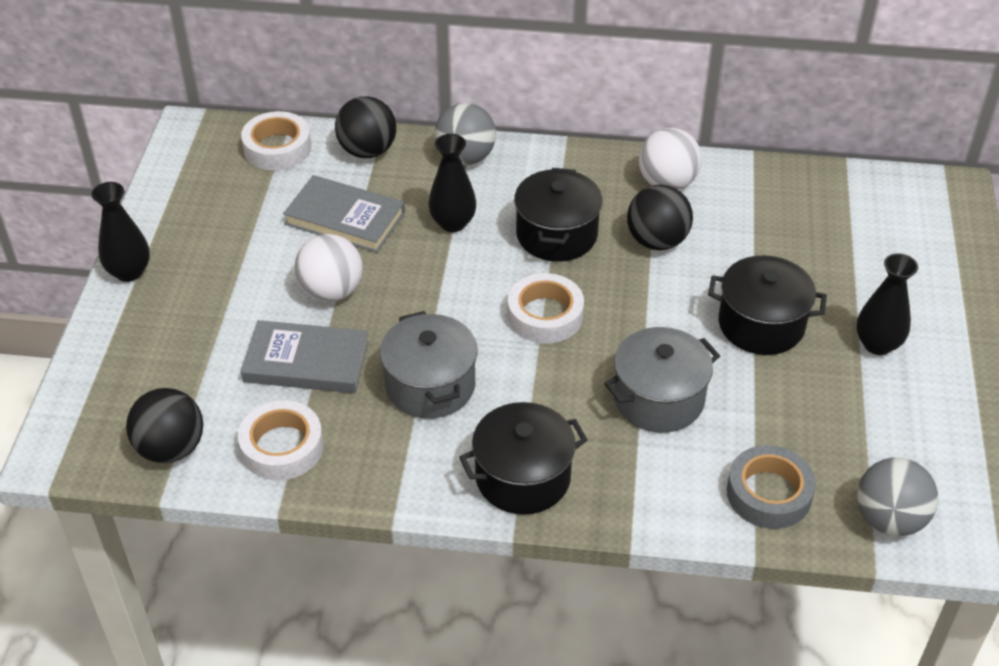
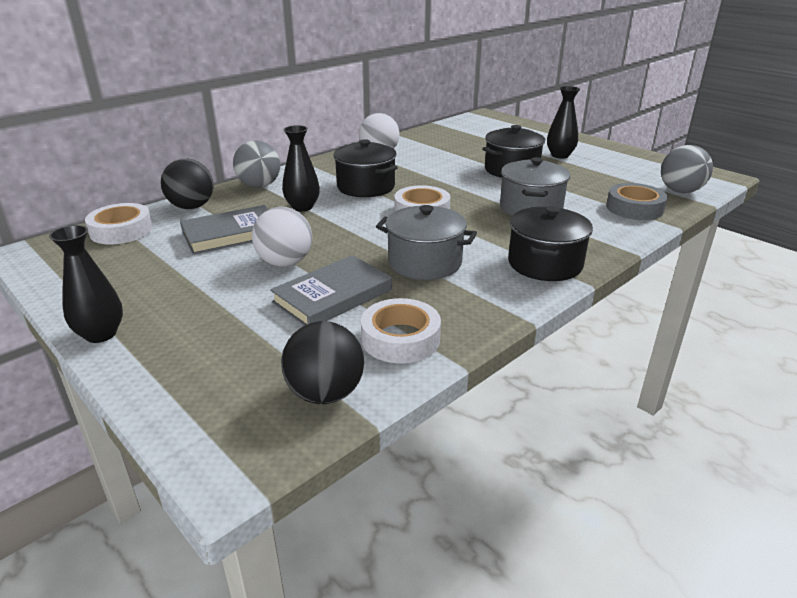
camera: 50 degrees left, 15 degrees down
(657, 241) = (415, 169): black ball -> none

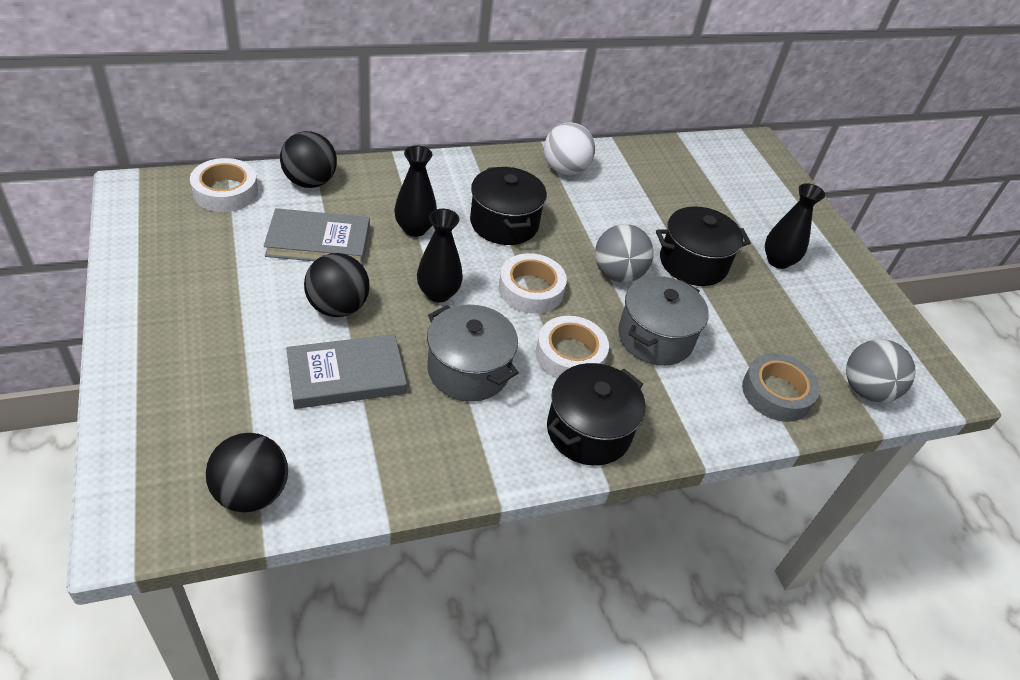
camera: 20 degrees right, 15 degrees up
(101, 334) = (127, 329): black vase -> black vase (438, 293)
(259, 185) = (397, 174): grey ball -> grey ball (617, 274)
(285, 262) = (338, 307): white ball -> black ball
(400, 338) = (363, 461): white tape -> white tape (570, 355)

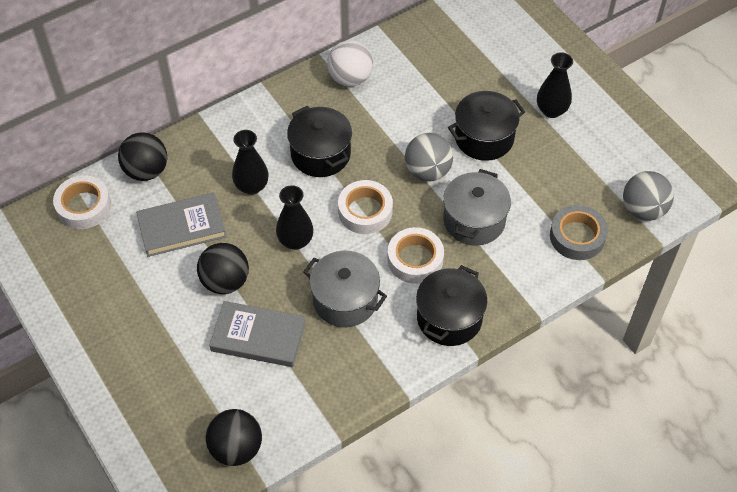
camera: 10 degrees left, 10 degrees up
(346, 375) = (258, 336): grey book -> grey book turned 45 degrees clockwise

